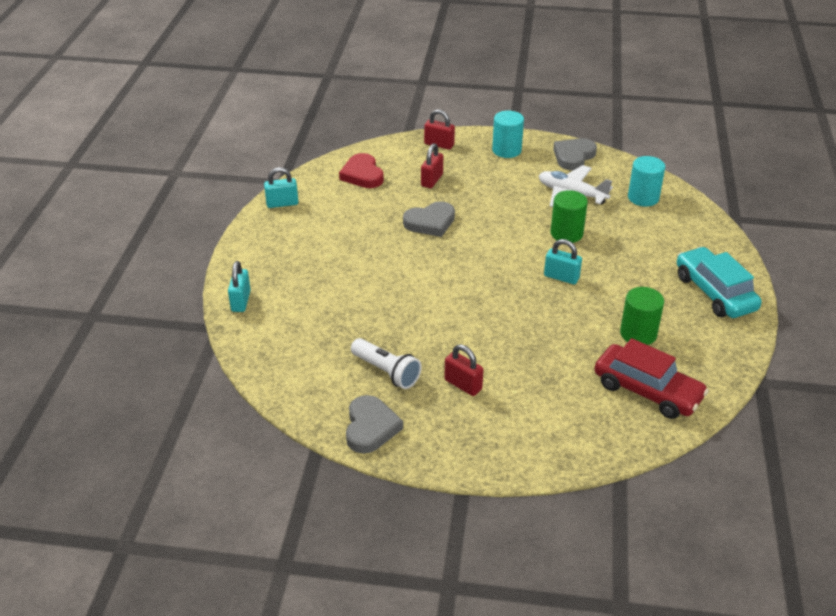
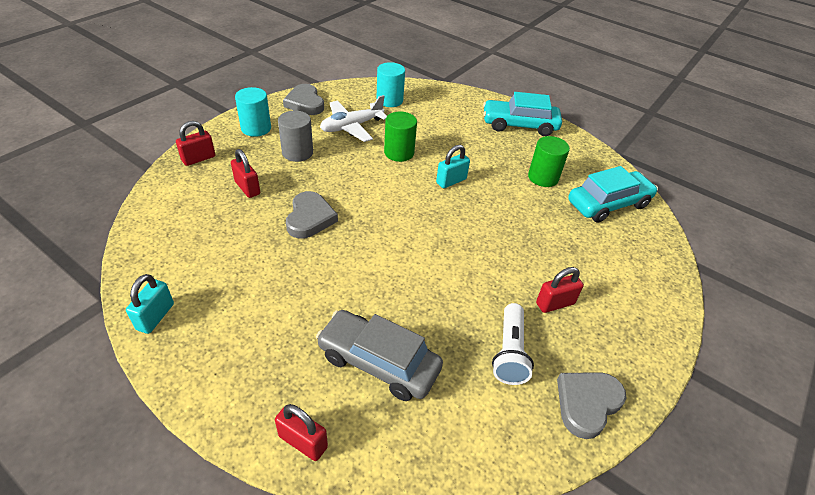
camera: 65 degrees left, 5 degrees up
(241, 301) = (303, 441): turquoise padlock -> red padlock
(323, 309) = (378, 362): none -> grey car
(362, 175) = (182, 228): red heart -> none
(370, 427) = (587, 403): grey heart -> grey heart turned 75 degrees counterclockwise
(386, 372) = (509, 352): white flashlight -> white flashlight turned 120 degrees clockwise
(500, 183) = (297, 152): none -> grey cylinder
(647, 391) = (608, 204): red car -> turquoise car

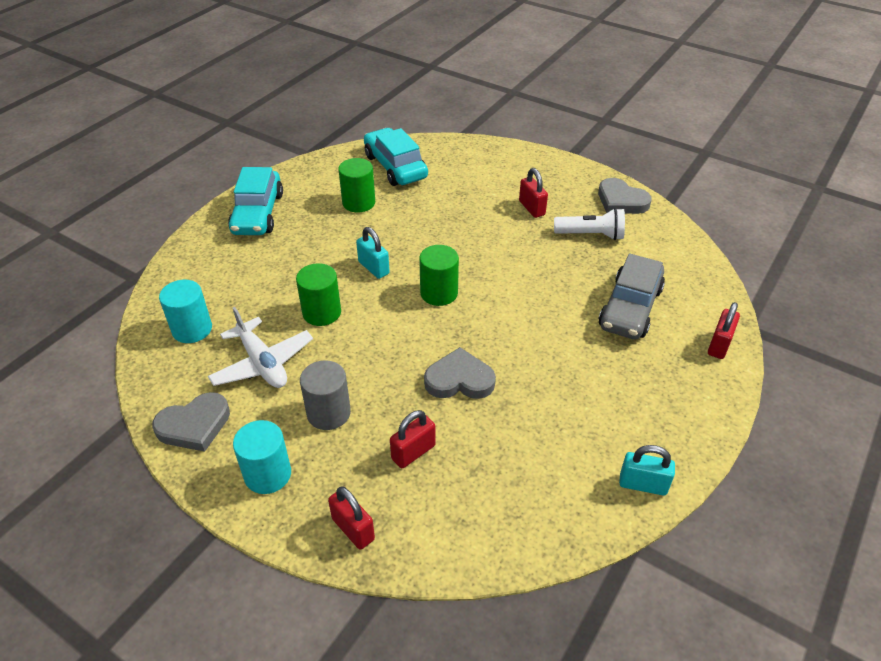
camera: 90 degrees left, 0 degrees up
(416, 216) = (439, 293): none -> green cylinder

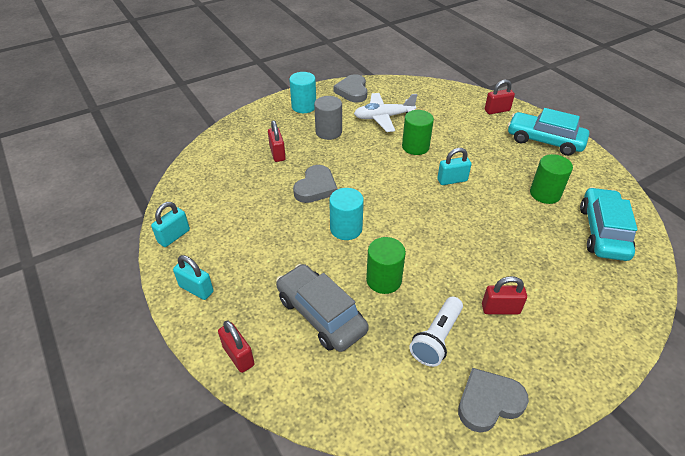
camera: 115 degrees right, 0 degrees up
(192, 329) = (427, 99): turquoise cylinder -> turquoise cylinder (346, 228)
(353, 529) = (250, 124): red padlock -> red padlock (497, 110)
(395, 166) = (603, 232): turquoise car -> turquoise car turned 75 degrees counterclockwise
(439, 293) = (405, 204): green cylinder -> green cylinder (384, 280)
(688, 416) = (196, 289): none -> turquoise padlock

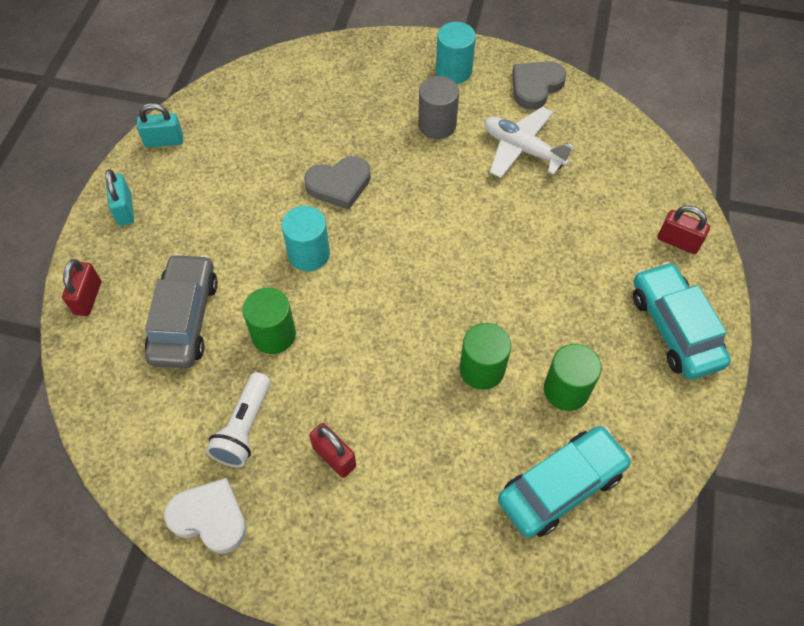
camera: 45 degrees right, 15 degrees up
(277, 153) = (353, 115): red padlock -> none
(415, 147) = (505, 215): green cylinder -> green cylinder (482, 369)
(436, 338) = (244, 428): white flashlight -> white flashlight turned 60 degrees counterclockwise
(452, 180) = (486, 288): turquoise padlock -> none
(488, 402) = (210, 518): grey heart -> white heart

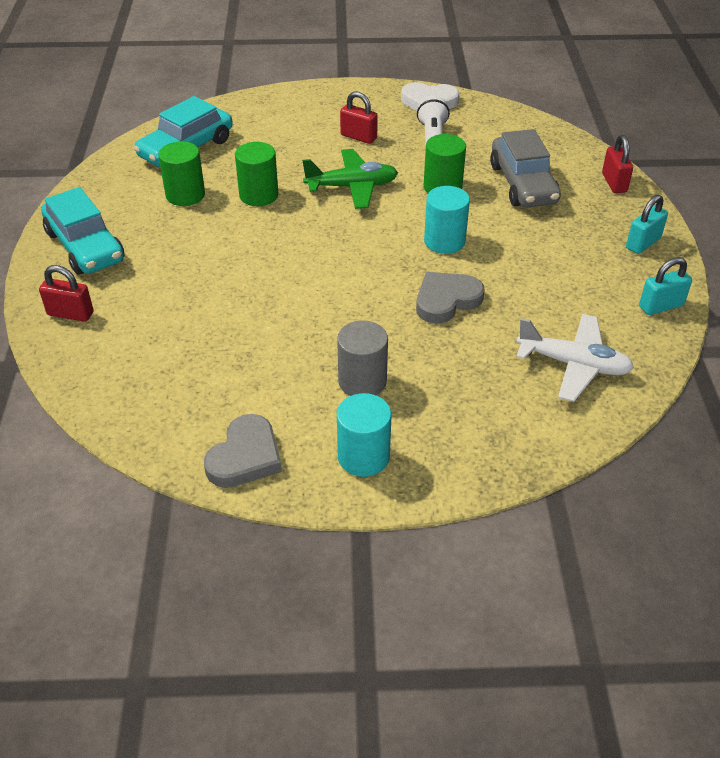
camera: 165 degrees right, 15 degrees down
(125, 209) = (643, 243): turquoise padlock -> turquoise padlock turned 75 degrees clockwise
(373, 359) = (352, 187): none -> green plane
(522, 149) = (251, 373): white plane -> white plane (573, 364)

